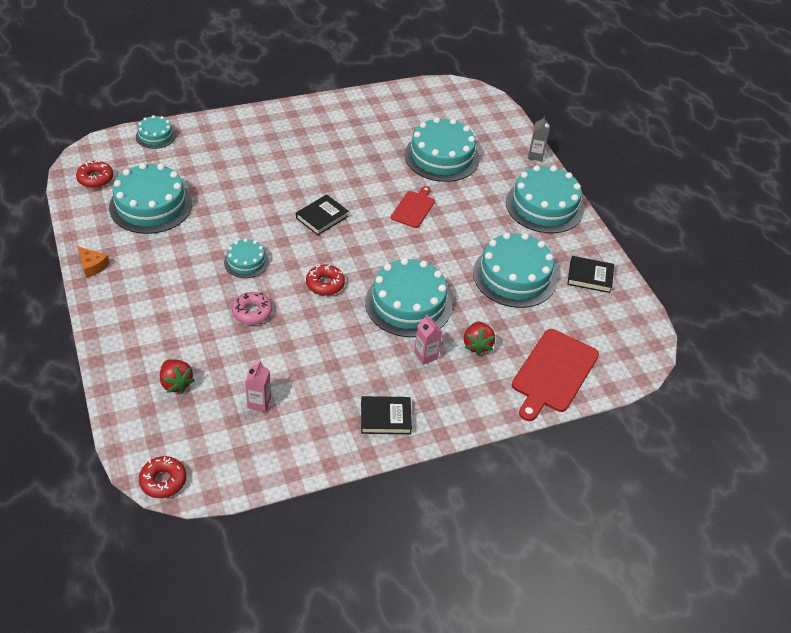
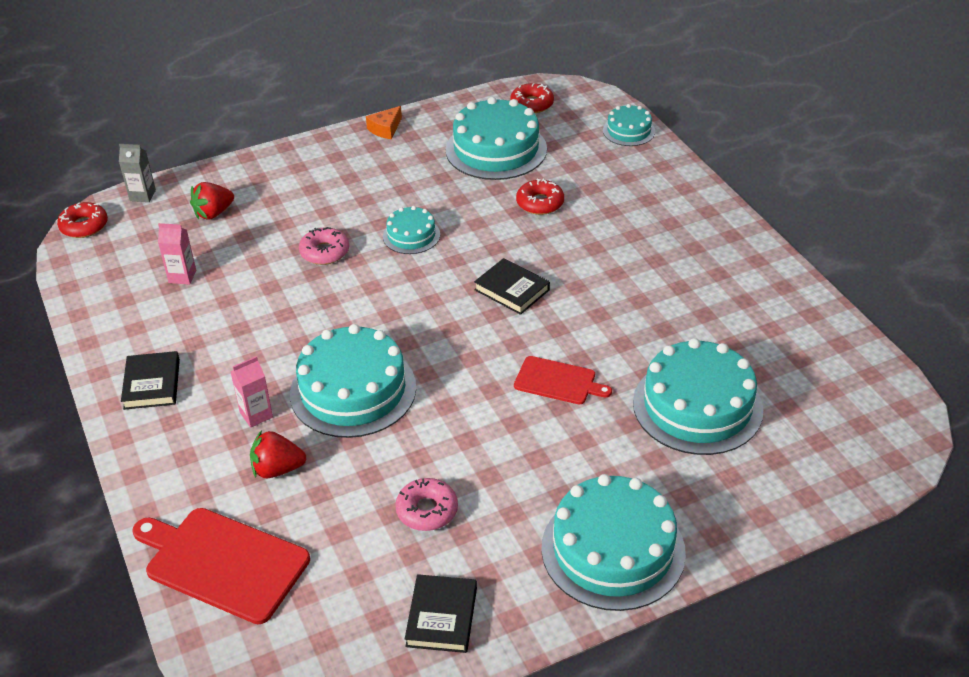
camera: 90 degrees right, 5 degrees down
(325, 284) = (381, 307): red donut -> red donut (540, 203)
(514, 276) = (427, 510): turquoise cake -> pink donut
(535, 155) = (754, 535): grey carton -> grey carton (142, 195)

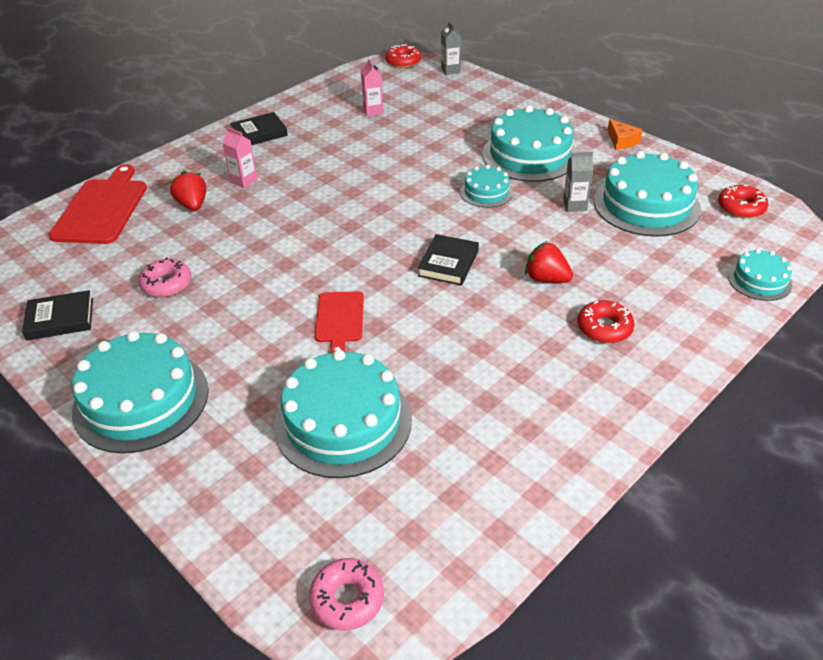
camera: 70 degrees right, 0 degrees up
(213, 213) = (450, 101): red strawberry -> red strawberry (546, 279)
(324, 252) = (437, 158): pink donut -> pink donut (347, 599)
(353, 390) = (285, 214): turquoise cake -> turquoise cake (529, 155)
(385, 129) = (621, 141): orange cheese -> orange cheese turned 135 degrees counterclockwise
(470, 189) = (574, 205): none -> grey carton
(540, 203) = (585, 250): red donut -> red donut (604, 328)

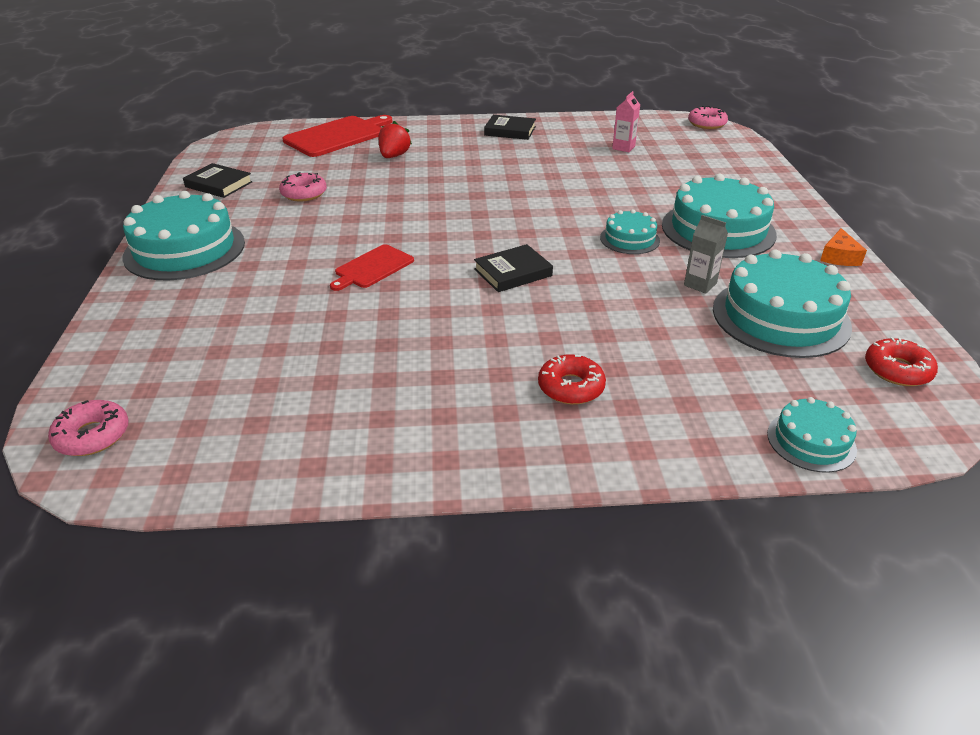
camera: 40 degrees right, 5 degrees down
(244, 181) = (450, 155): pink carton -> none
(343, 422) = (268, 330): turquoise cake -> none
(403, 62) = (706, 124): red donut -> pink donut
(450, 70) = (742, 143): grey carton -> none
(546, 279) = (579, 324): red strawberry -> none

